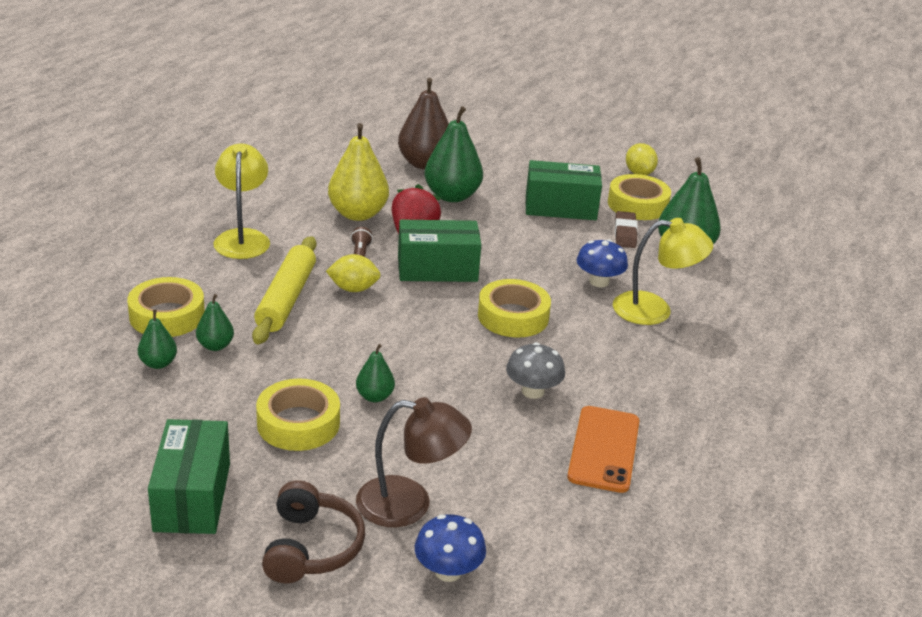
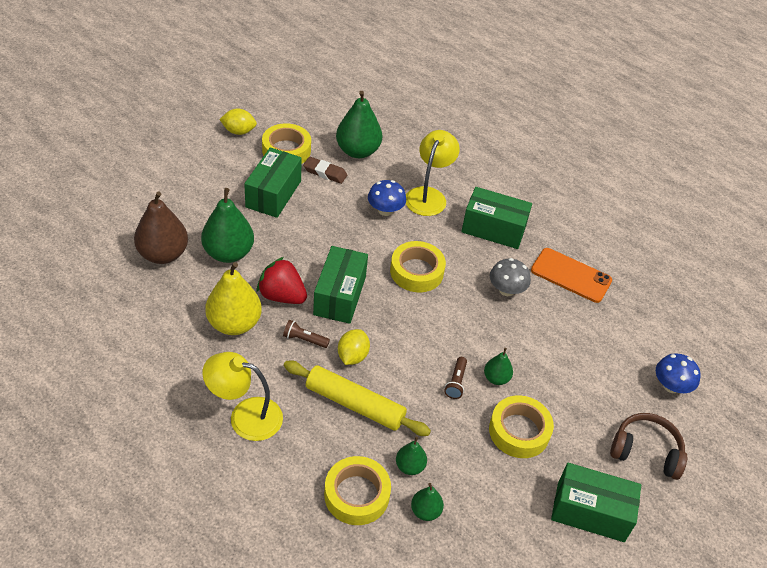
camera: 75 degrees left, 15 degrees up
(352, 365) = (456, 382): none -> brown flashlight
(409, 504) = (611, 389): brown lamp -> none
(638, 369) = (493, 229): none -> green box

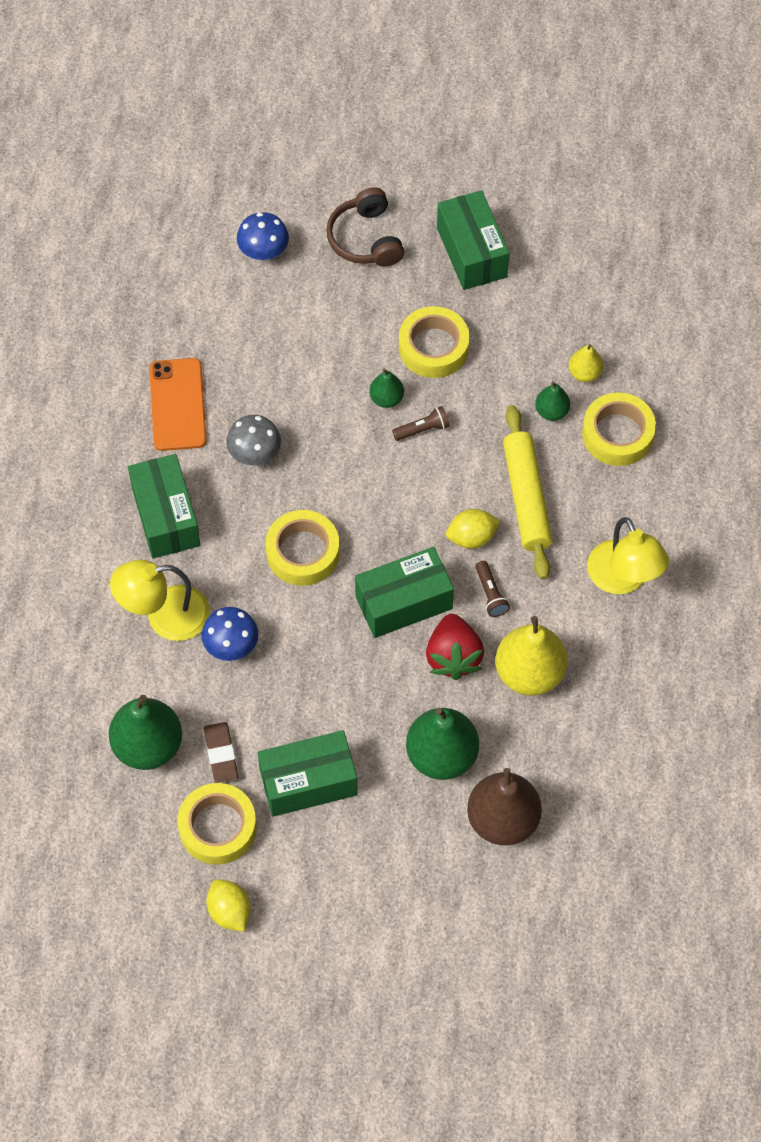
camera: 120 degrees left, 15 degrees up
(425, 511) = (584, 373): green pear -> yellow pear

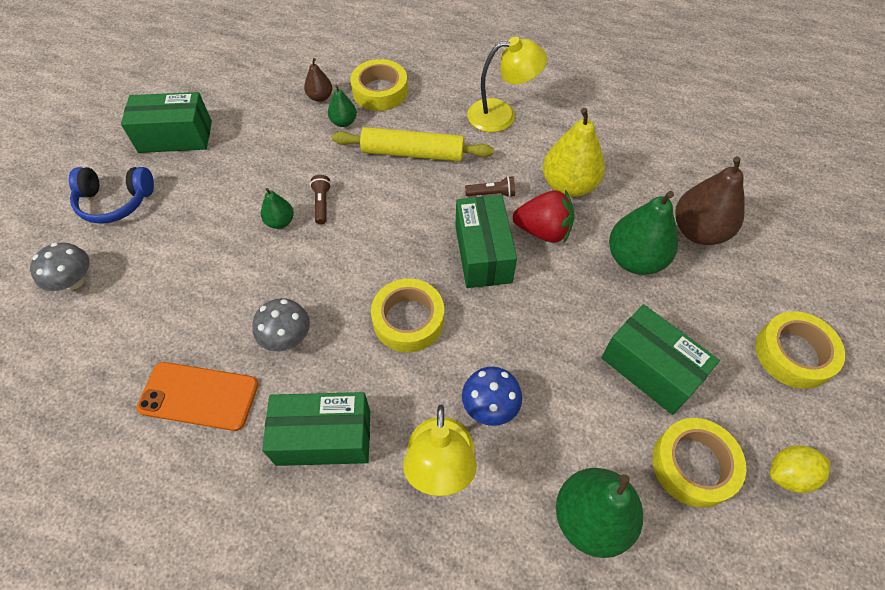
camera: 75 degrees left, 5 degrees down
(221, 754) = (610, 443): brown eraser -> none
(263, 251) = (74, 281): blue mushroom -> grey mushroom
(308, 782) = (650, 369): green box -> green box turned 45 degrees counterclockwise
(366, 239) = (115, 201): brown headphones -> blue headphones
(433, 347) = (248, 179): yellow tape -> yellow tape (793, 354)
(472, 537) = (436, 194): yellow lemon -> none
(584, 373) = (320, 97): yellow pear -> brown pear

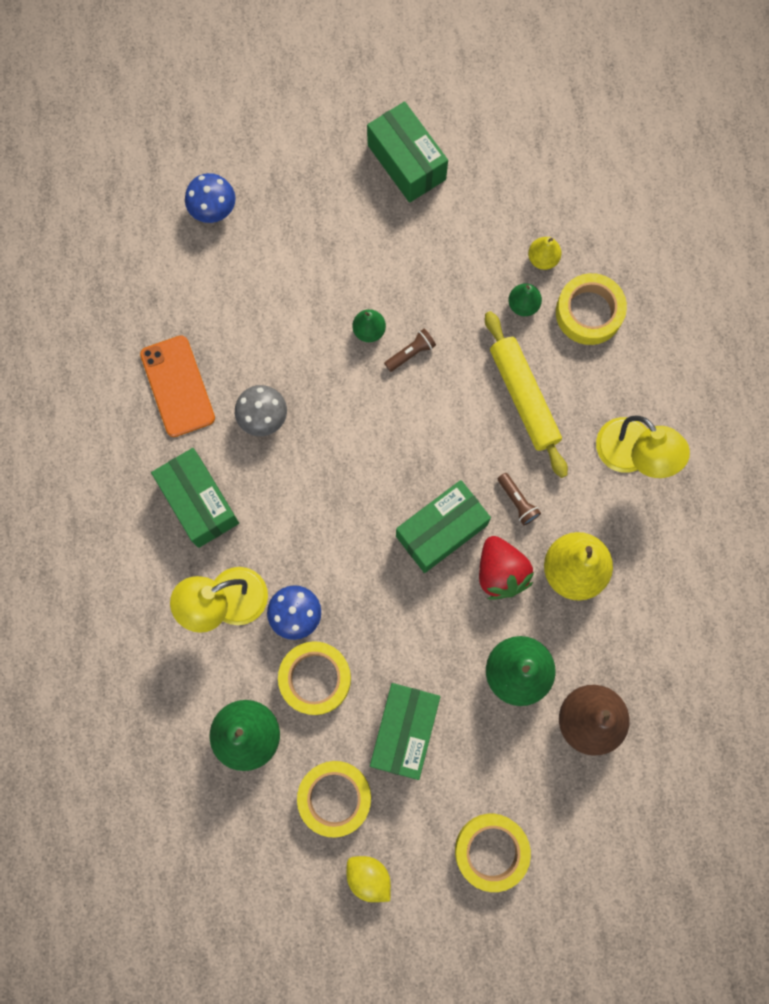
camera: 60 degrees right, 20 degrees up
(74, 281) = (213, 208): grey mushroom -> blue mushroom
(115, 201) = (305, 172): blue headphones -> none
(320, 97) = (542, 259): brown pear -> yellow pear
(408, 320) = (335, 505): yellow tape -> yellow tape (315, 678)

